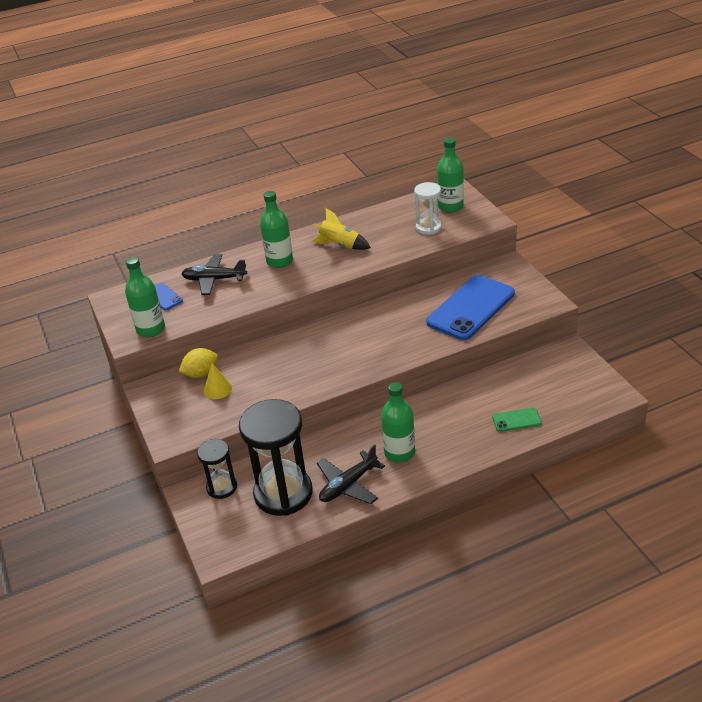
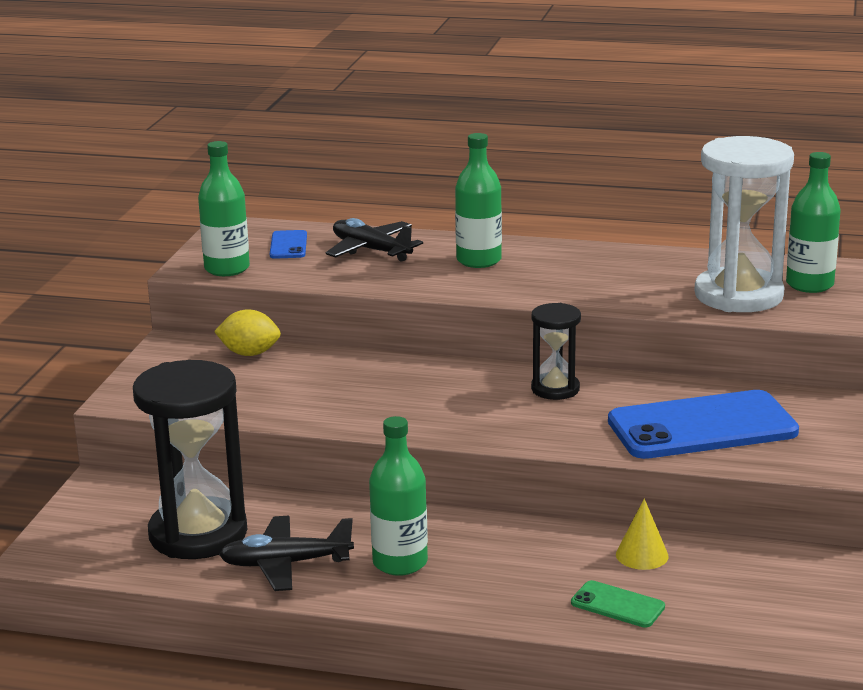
camera: 35 degrees right, 15 degrees down
(217, 389) = (245, 375): yellow cone -> yellow cone (642, 555)
(222, 487) = (141, 494): black hourglass -> black hourglass (555, 389)
(340, 245) = (583, 272): yellow rocket -> none
(428, 227) = (738, 295): white hourglass -> white hourglass, size x1.88

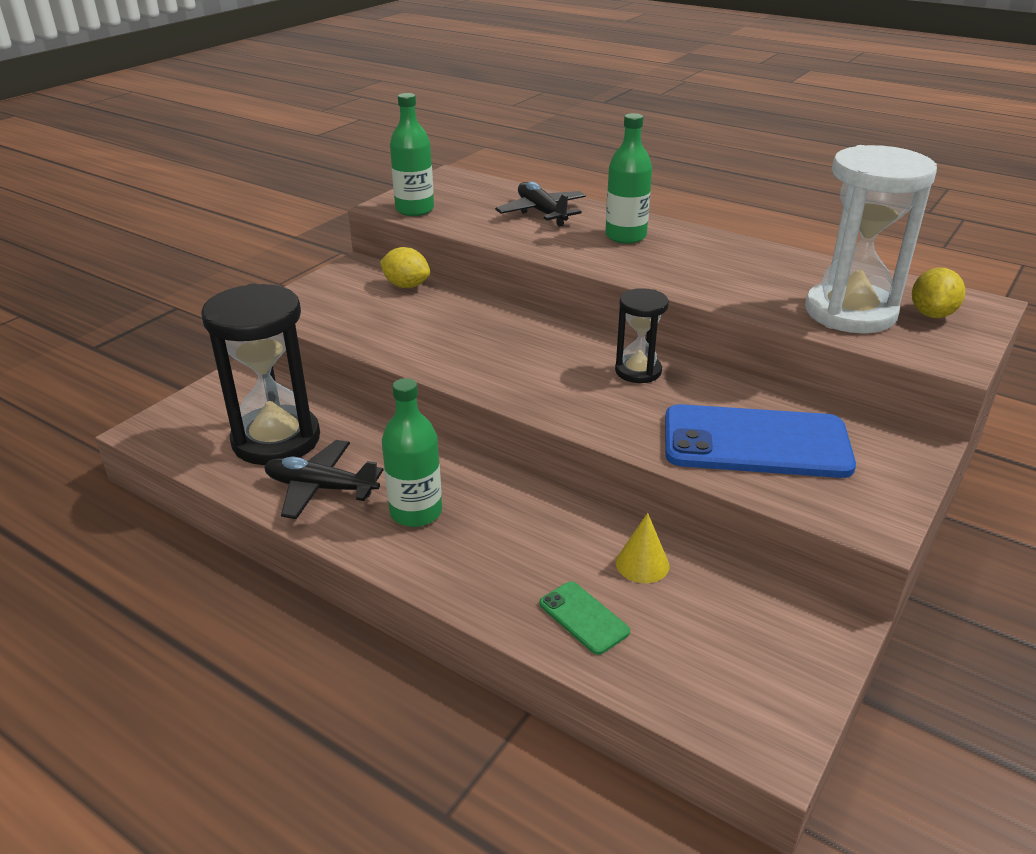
camera: 20 degrees right, 10 degrees up
(288, 245) = (479, 198): blue phone -> none
(809, 285) = (932, 314): green bottle -> yellow lemon

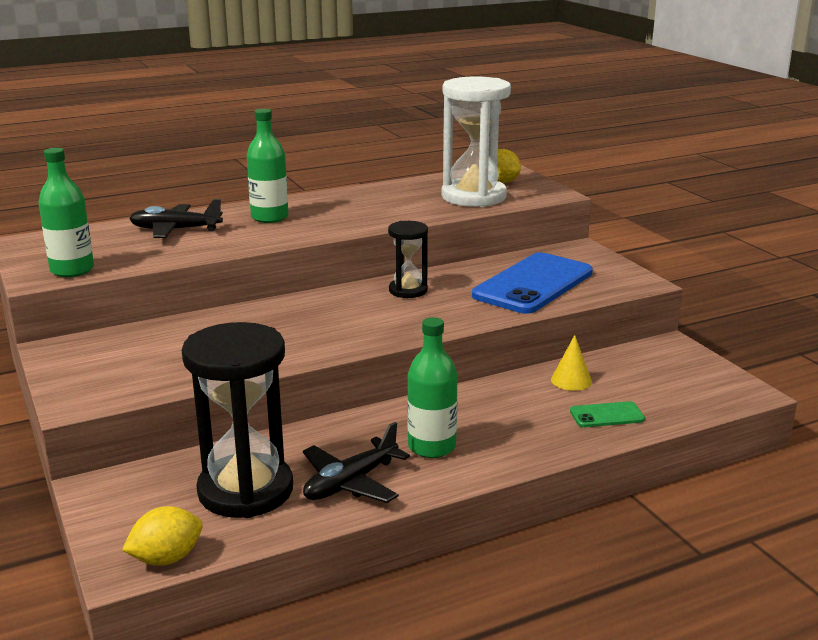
camera: 60 degrees left, 10 degrees down
(406, 286) = (139, 335): yellow lemon -> yellow lemon (166, 558)

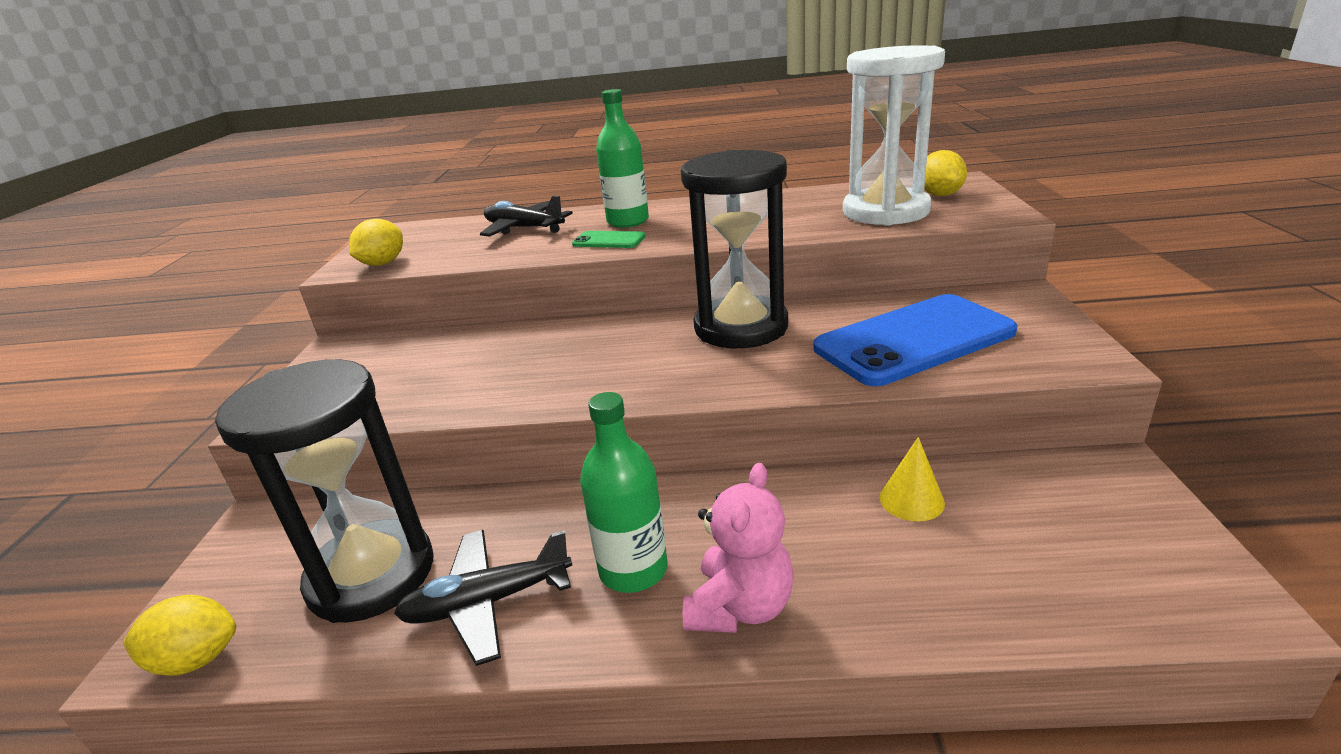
camera: 30 degrees right, 5 degrees up
(72, 270) = (383, 263): green bottle -> yellow lemon
(408, 290) = (741, 327): black hourglass -> black hourglass, size x1.88
(512, 448) = (740, 607): none -> pink teddy bear
(607, 415) = (930, 584): green phone -> green phone (609, 240)

